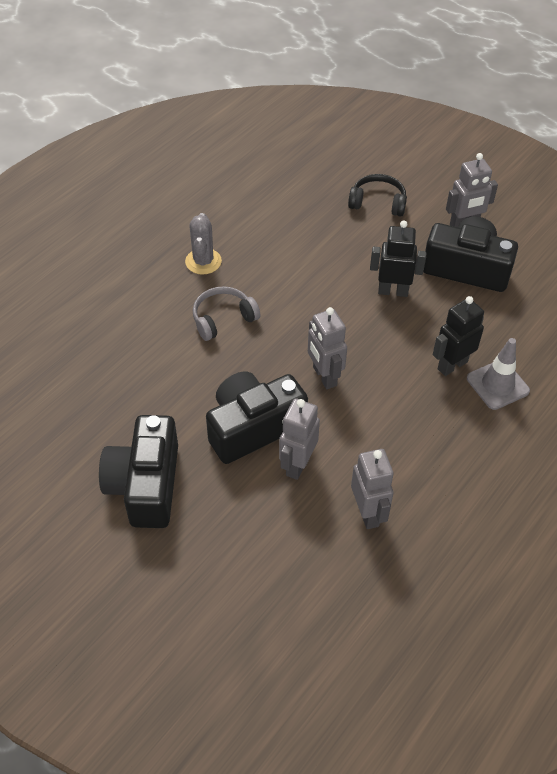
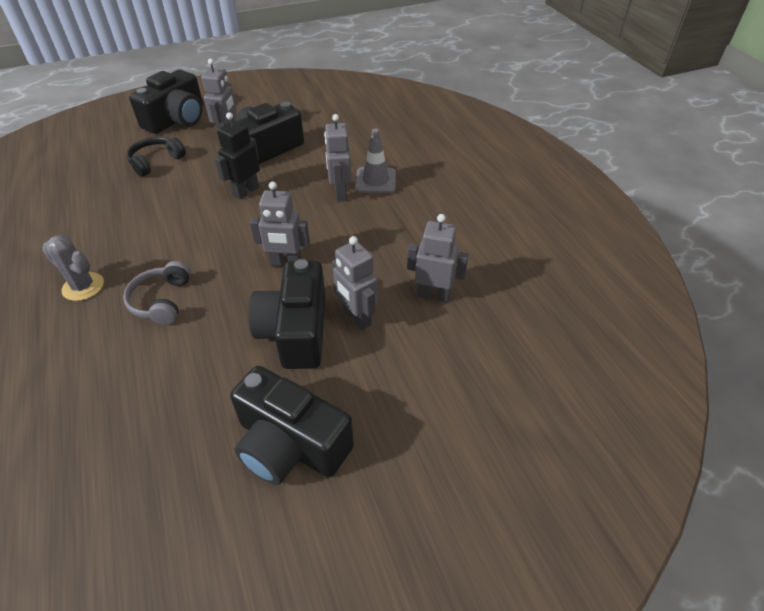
camera: 60 degrees left, 5 degrees down
(450, 175) = (177, 119): none -> black camera
(452, 365) = (340, 193): black robot -> grey robot

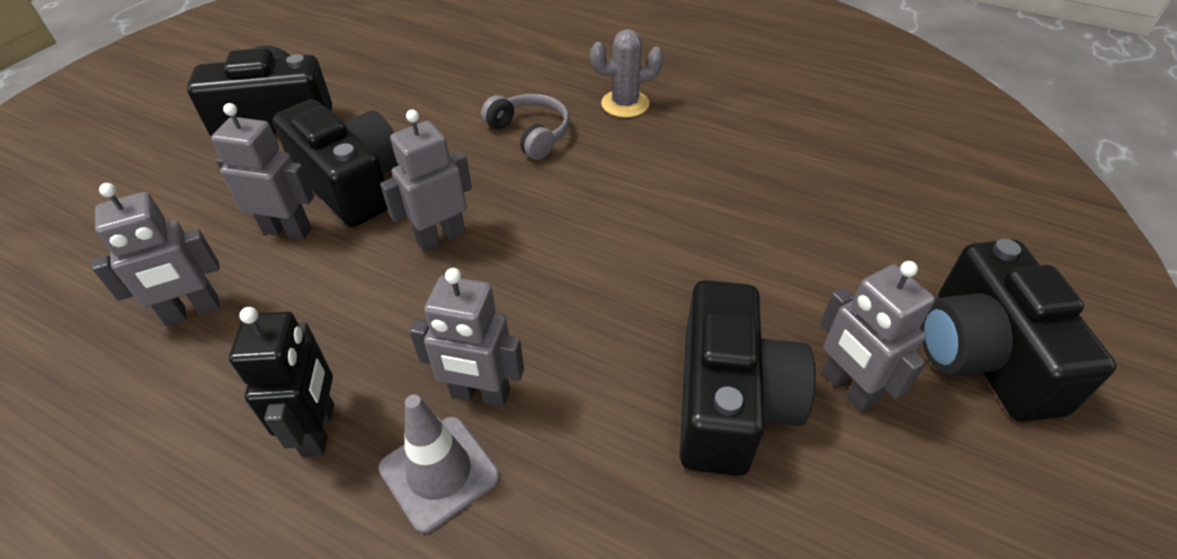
camera: 140 degrees right, 0 degrees up
(156, 161) = (836, 257): black headphones -> none
(246, 191) = (633, 297): black robot -> black robot (319, 429)
(340, 193) = (480, 394): grey robot -> grey robot turned 150 degrees clockwise

